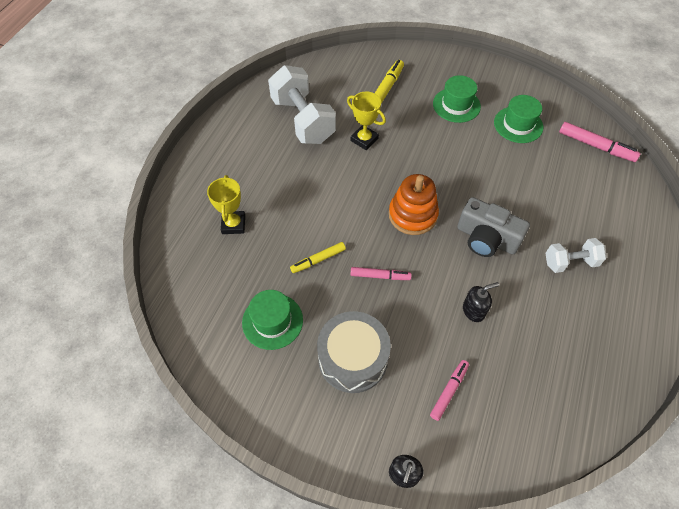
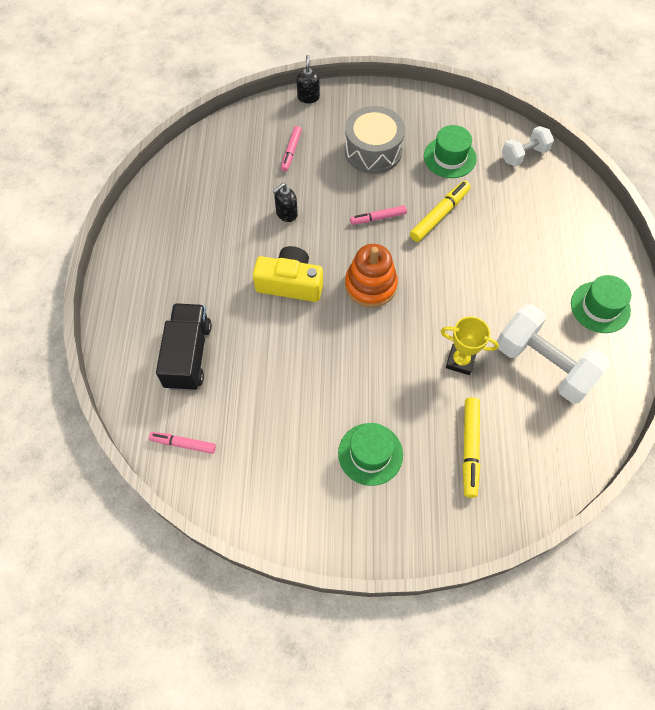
camera: 160 degrees right, 5 degrees up
(233, 224) = (535, 222): yellow trophy -> none
(318, 260) = (439, 215): yellow marker -> yellow marker, size x1.50
(486, 238) = (290, 283): grey camera -> yellow camera
(518, 125) = (284, 447): green hat -> green hat (600, 307)
(570, 262) = (204, 284): white dumbbell -> white dumbbell (524, 155)
(589, 205) = (188, 355): none -> black truck
(595, 146) = (183, 444): pink marker -> pink marker, size x0.67

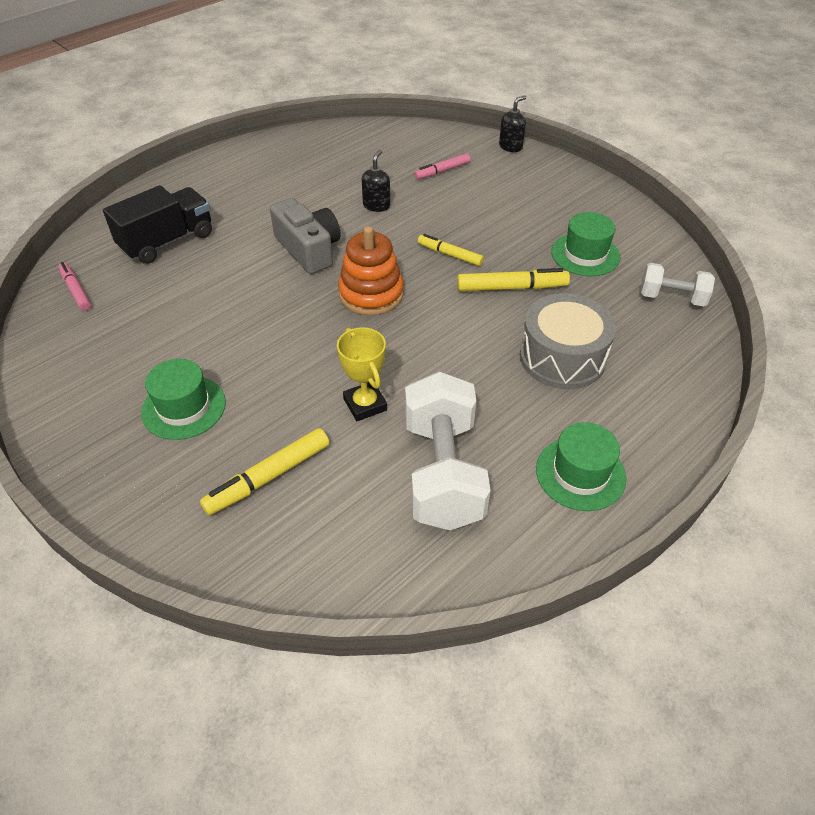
camera: 45 degrees right, 15 degrees down
(286, 214) = (376, 205): black soap dispenser -> black soap dispenser turned 105 degrees clockwise
(290, 283) = (309, 249): yellow camera -> grey camera
(373, 151) = (515, 209): grey drum -> grey drum (562, 357)
(378, 218) = (450, 255): pink marker -> yellow marker

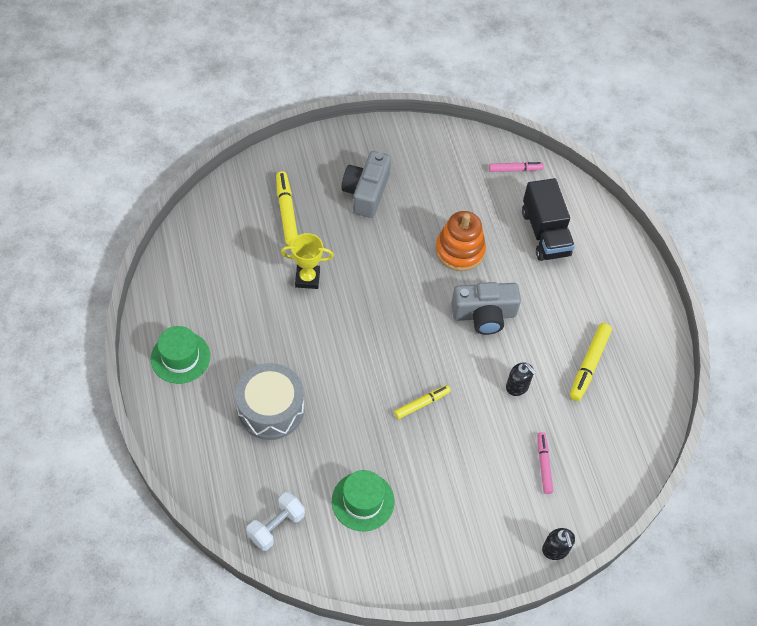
camera: 115 degrees right, 10 degrees up
(184, 407) = (366, 192): green hat -> grey camera
(371, 294) = (407, 330): orange stacking toy -> orange stacking toy (459, 251)
(442, 472) = (231, 291): white dumbbell -> none
(511, 287) = (358, 422): yellow marker -> yellow marker (589, 364)

